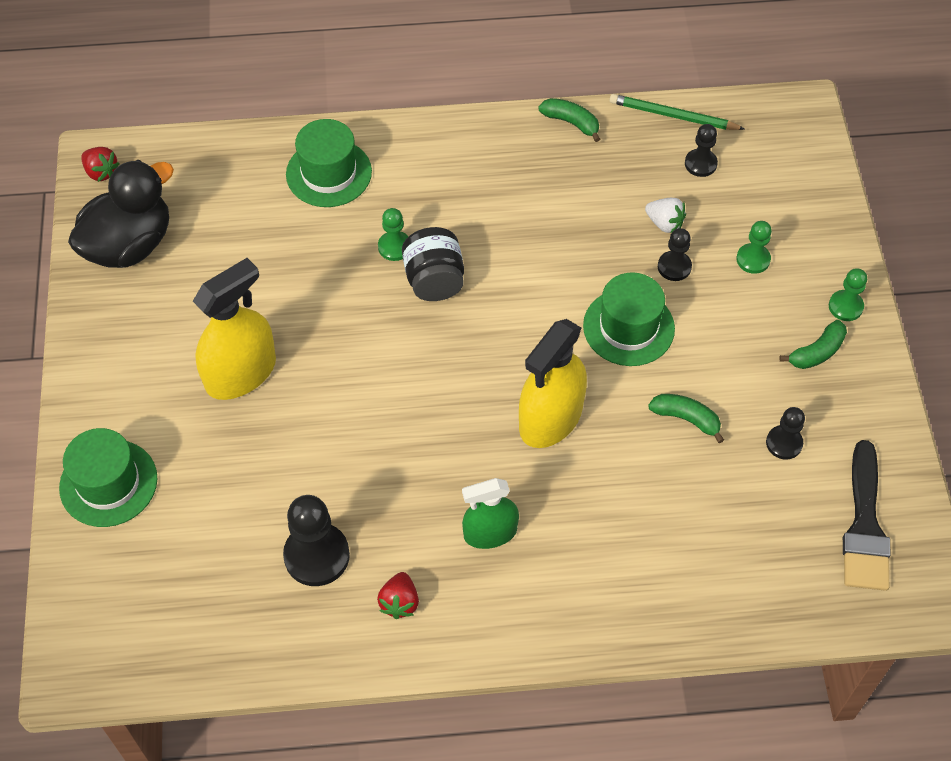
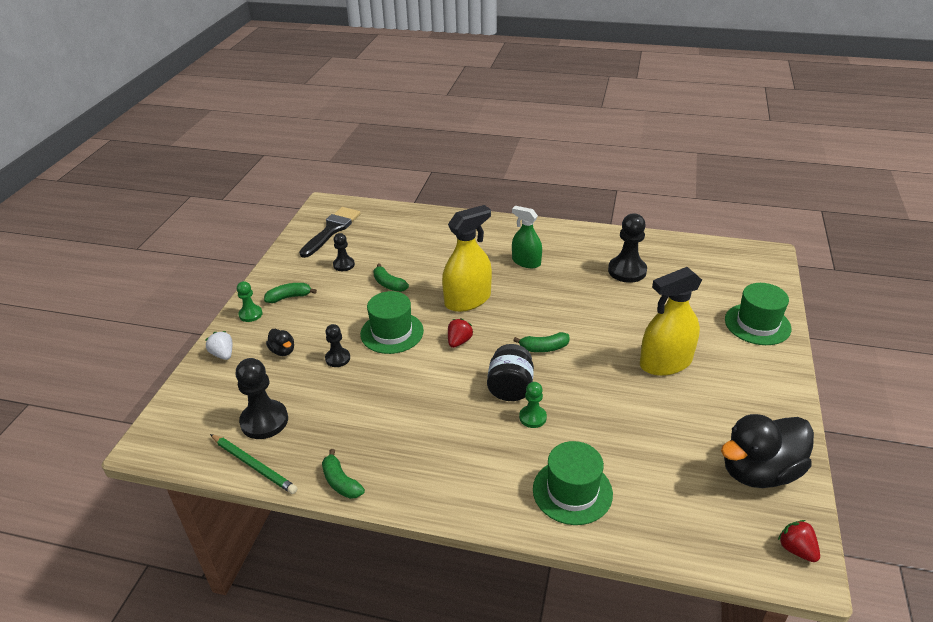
camera: 160 degrees left, 20 degrees down
(399, 602) = (585, 247): red strawberry -> red strawberry (459, 341)
(410, 355) = (544, 348): none -> green banana
(490, 533) = (526, 262): green spray bottle -> green spray bottle turned 150 degrees counterclockwise
(664, 223) = (323, 386): white strawberry -> white strawberry (223, 354)
(700, 164) = (264, 421): black pawn -> black pawn, size x1.73
(753, 259) = (283, 351): green pawn -> black duck

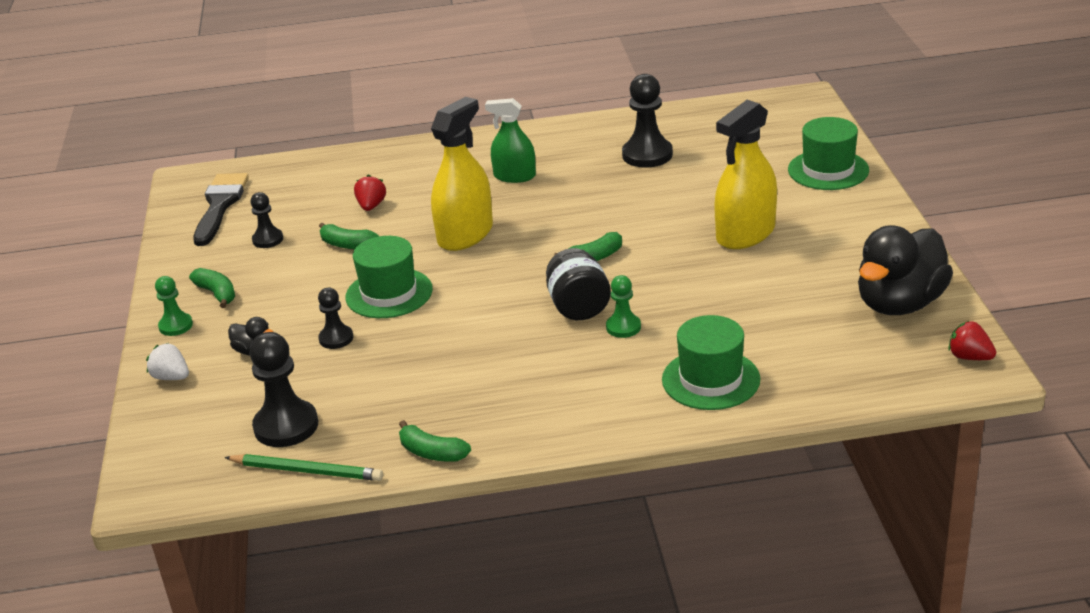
camera: 20 degrees left, 5 degrees down
(289, 297) = (217, 294): green banana -> green banana turned 90 degrees clockwise
(459, 341) = (483, 279): red strawberry -> red strawberry (371, 206)

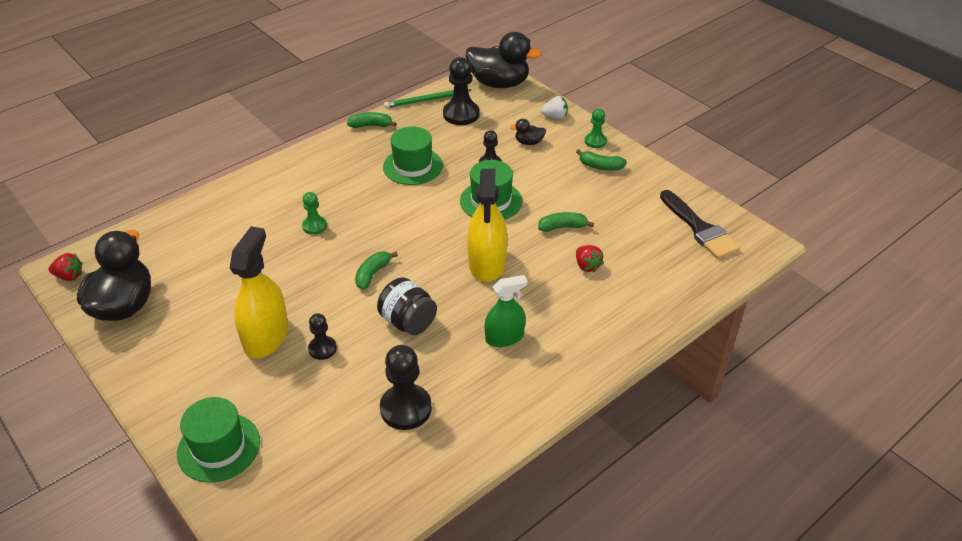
camera: 145 degrees right, 10 degrees up
(167, 463) = (499, 83): none -> black duck
(268, 239) = (624, 213): black pawn -> black pawn (322, 349)
(578, 307) = (355, 231): black jar -> black jar (408, 322)
(711, 379) = (238, 209): green hat -> green hat (413, 166)

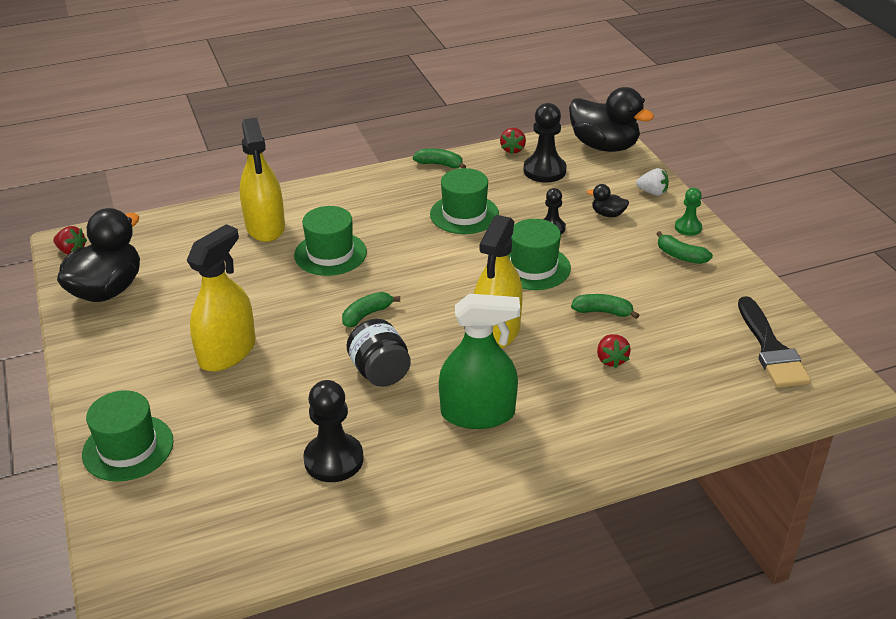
camera: 20 degrees right, 5 degrees down
(244, 213) = (265, 226): none -> yellow spray bottle
(314, 226) = (330, 254): green pawn -> green hat
(322, 349) = (278, 377): black pawn -> none
(426, 100) = (512, 149): green pencil -> red strawberry
(504, 337) = (478, 413): green spray bottle -> green spray bottle, size x1.55

